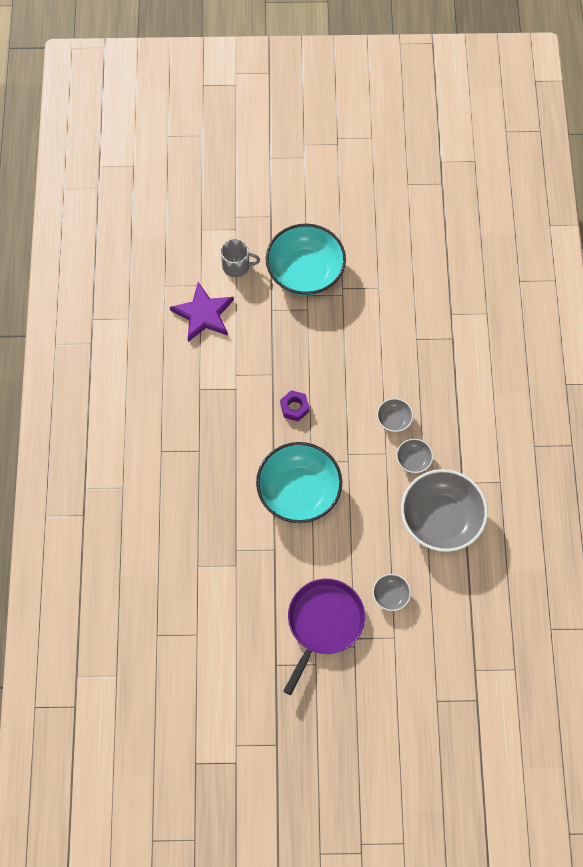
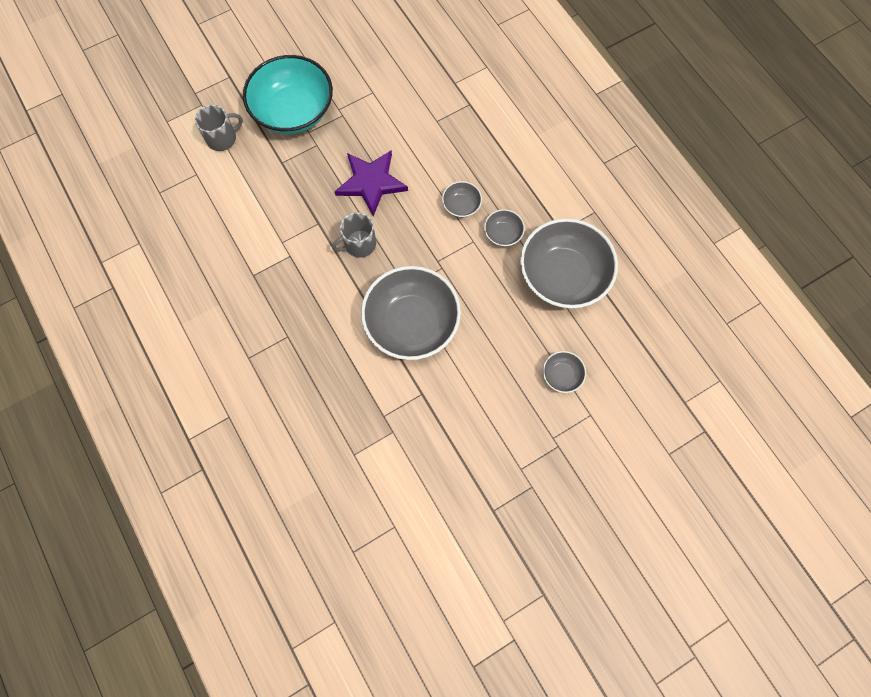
camera: 30 degrees left, 5 degrees up
(203, 314) = (215, 200): purple star -> purple star (371, 182)
(294, 408) = (359, 244): purple nut -> grey mug
(299, 491) = (412, 323): turquoise bowl -> grey bowl
(323, 623) = (514, 440): purple pan -> none

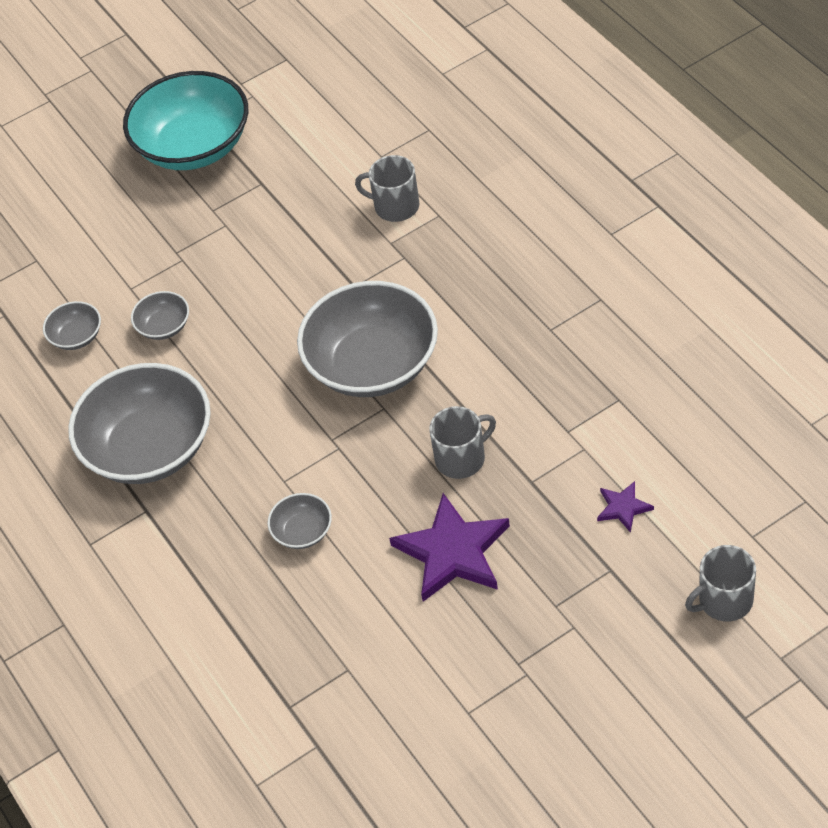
camera: 175 degrees left, 20 degrees down
(266, 200) = (623, 507): none -> purple star
(293, 111) = (607, 662): turquoise bowl -> turquoise bowl (194, 146)
(386, 469) = (395, 206): none -> grey mug
(503, 233) = (237, 496): grey bowl -> grey bowl (76, 336)

